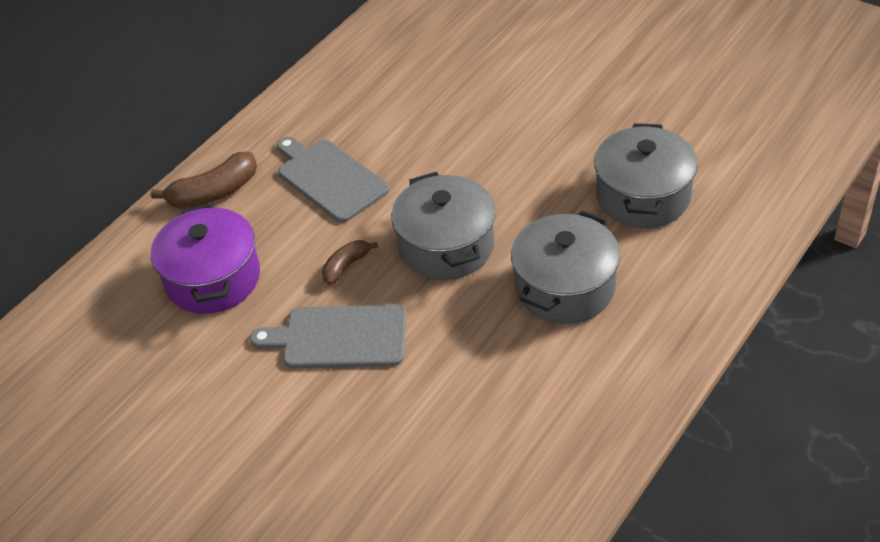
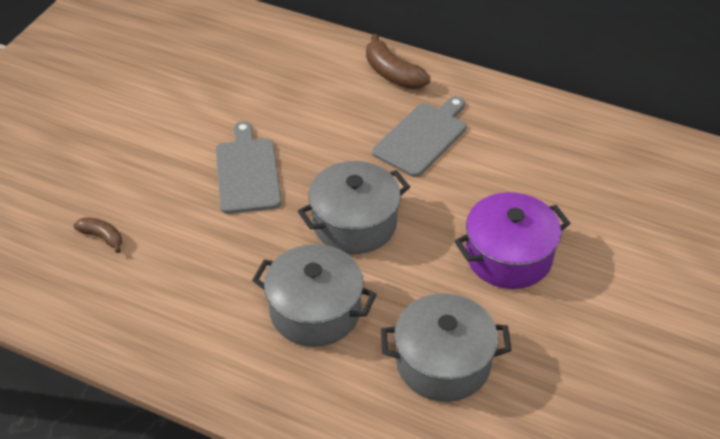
camera: 75 degrees right, 0 degrees up
(213, 279) = (301, 92): purple pot -> purple pot (508, 256)
(346, 266) = (323, 164): brown banana -> brown banana (102, 237)

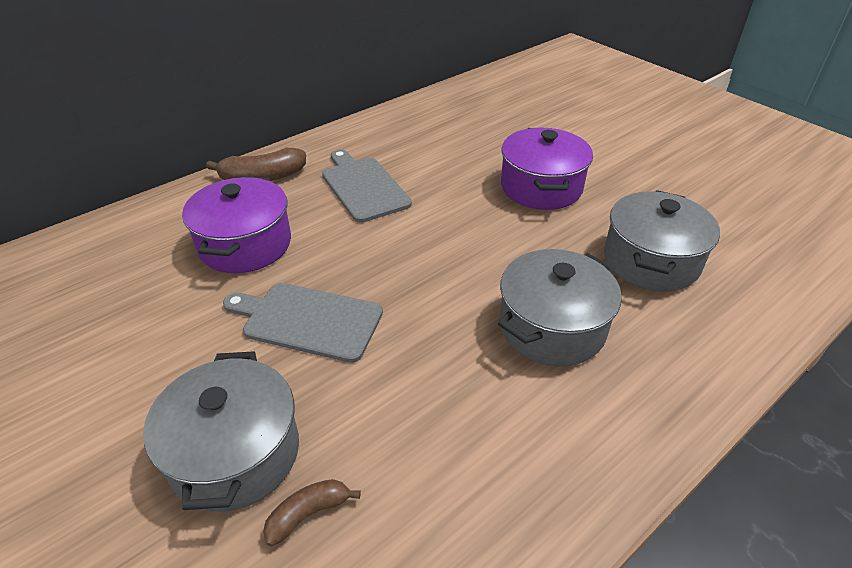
camera: 65 degrees left, 5 degrees down
(305, 104) = (245, 244): none -> purple pot
(354, 223) = (445, 262): grey pot -> grey pot (235, 453)

